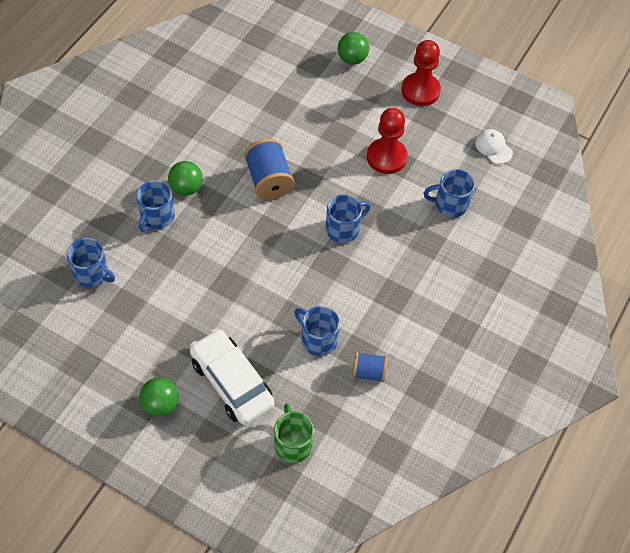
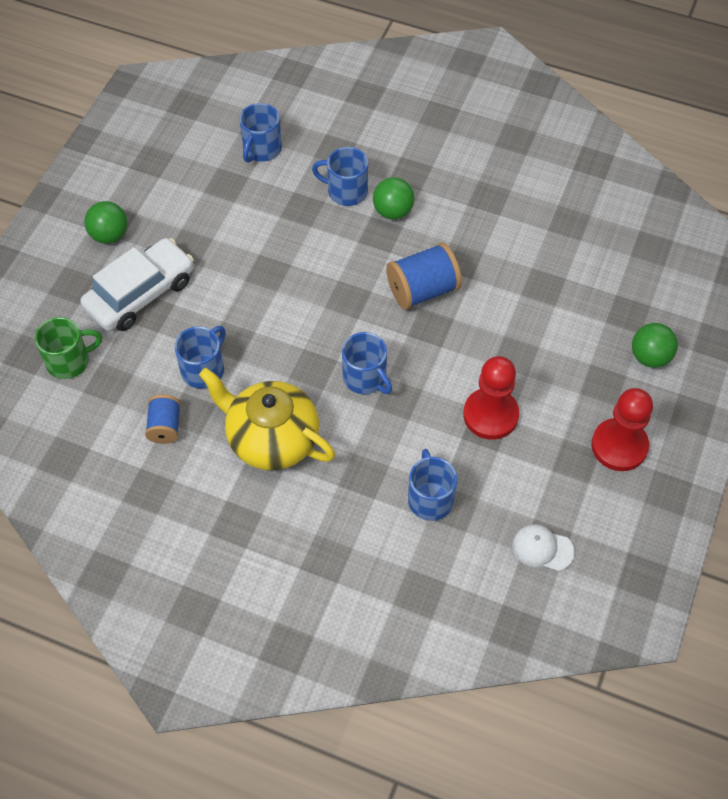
camera: 85 degrees right, 0 degrees up
(389, 298) = (271, 439): none -> yellow teapot
(493, 147) = (542, 548): white cap -> white cap turned 120 degrees counterclockwise

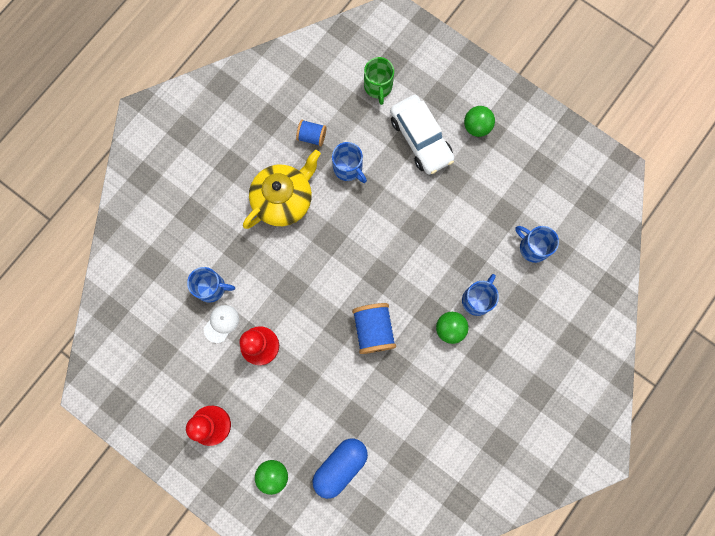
camera: 105 degrees right, 20 degrees up
(365, 378) = (312, 271): blue mug -> none
(542, 548) = (156, 347): white cap -> white cap (221, 323)
(607, 287) = (340, 466): none -> blue capsule

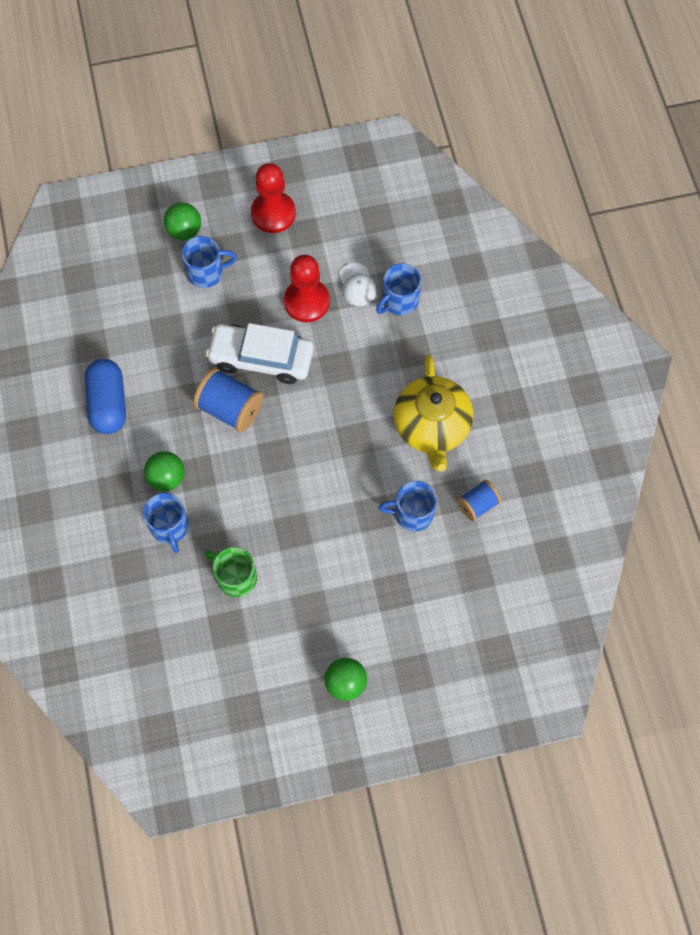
camera: 130 degrees right, 10 degrees down
(340, 466) = (139, 288): blue capsule -> blue capsule (108, 403)
(378, 87) = (479, 616): green mug -> green mug (235, 577)
(420, 139) = (382, 611): white car -> white car (261, 358)
(533, 247) = (169, 627): blue mug -> blue mug (206, 272)

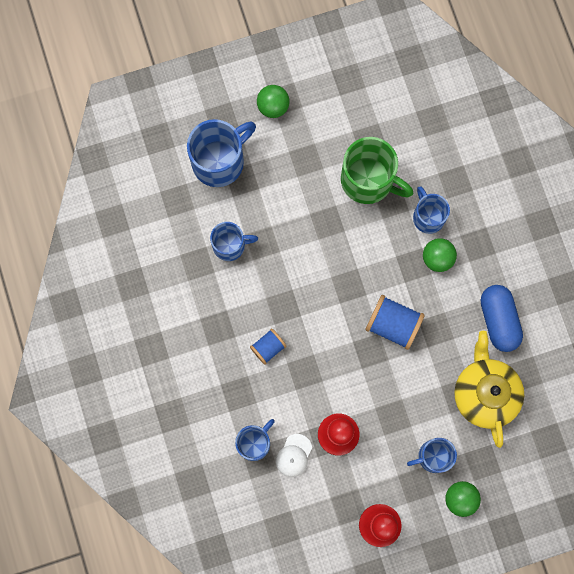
camera: 175 degrees right, 10 degrees up
(235, 577) = (369, 180): green mug -> green mug, size x1.63
(261, 358) = (372, 374): white car -> none
(357, 285) = (294, 455): white cap -> white cap turned 135 degrees counterclockwise
(418, 617) = (219, 161): none -> blue mug
(432, 427) = (218, 323): yellow teapot -> yellow teapot (484, 393)
(477, 504) = (176, 257): blue spool -> blue spool (268, 348)

